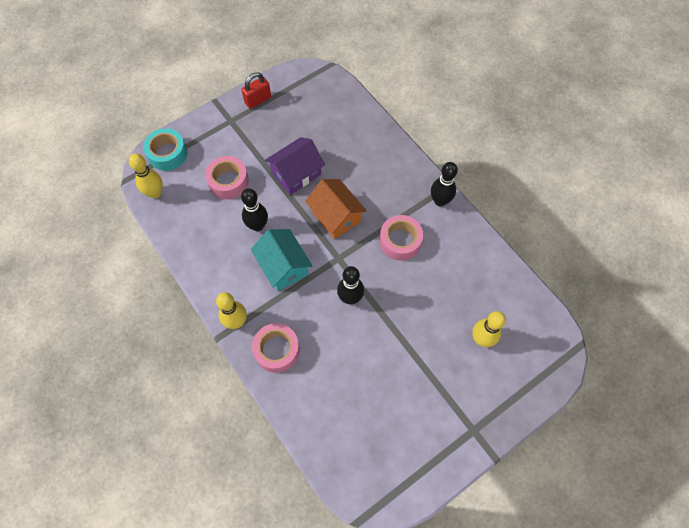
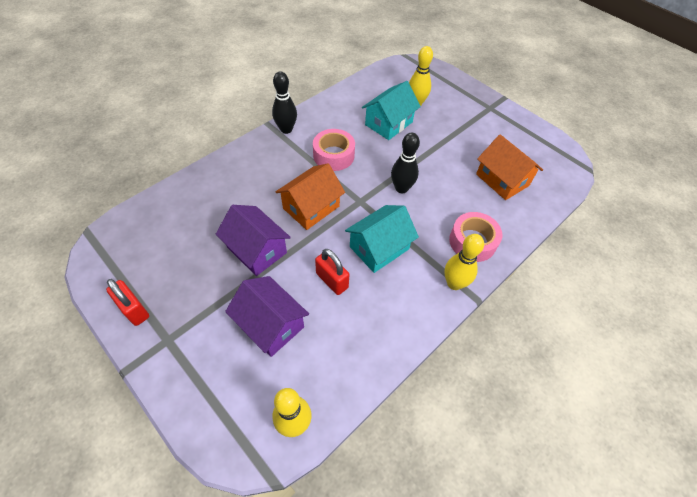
camera: 100 degrees left, 10 degrees down
(167, 154) = (223, 421): turquoise tape -> none
(228, 181) = (270, 324): pink tape -> purple house
(257, 226) = (332, 280): black bowling pin -> red padlock
(351, 405) = (502, 180): none -> orange house
(446, 302) = (389, 123): none -> turquoise house

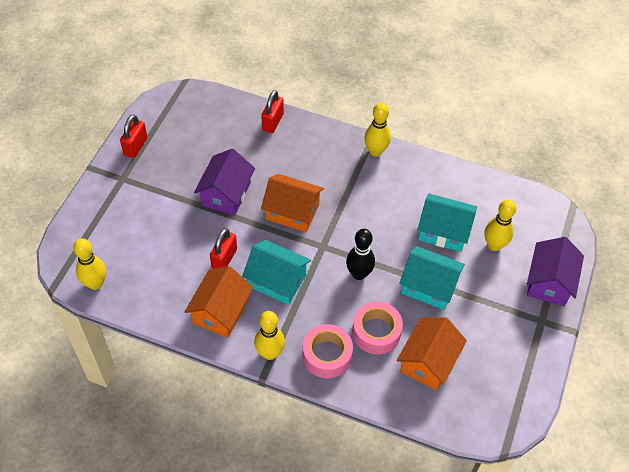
camera: 65 degrees right, 0 degrees up
(200, 182) = (272, 122): none -> red padlock
(270, 324) = (164, 234): purple house -> purple house (549, 282)
(286, 129) = (375, 151): black bowling pin -> yellow bowling pin
(333, 155) = (366, 203): pink tape -> pink tape (376, 332)
(391, 307) = (220, 311): none -> orange house
(434, 152) = (429, 286): none -> turquoise house

